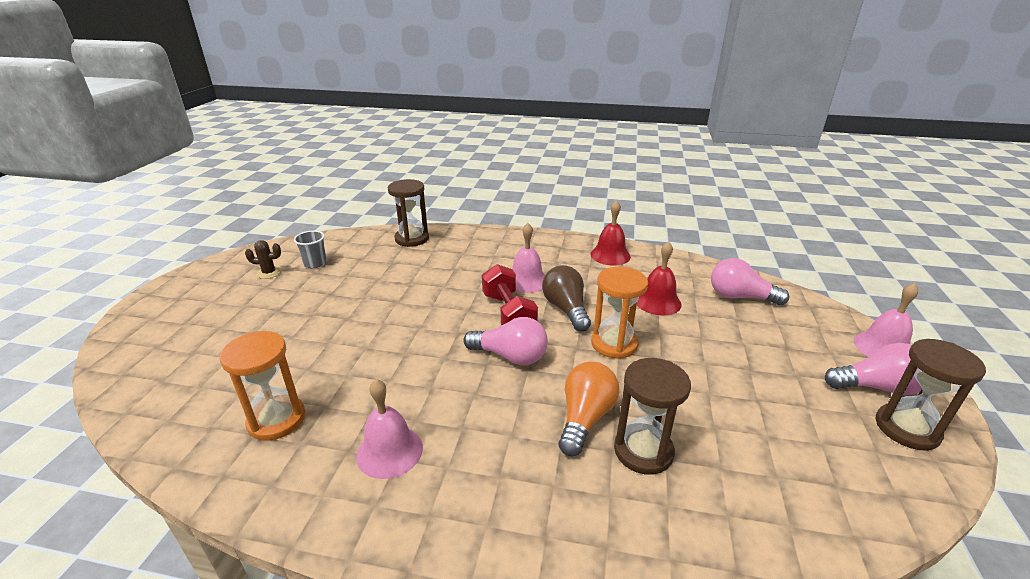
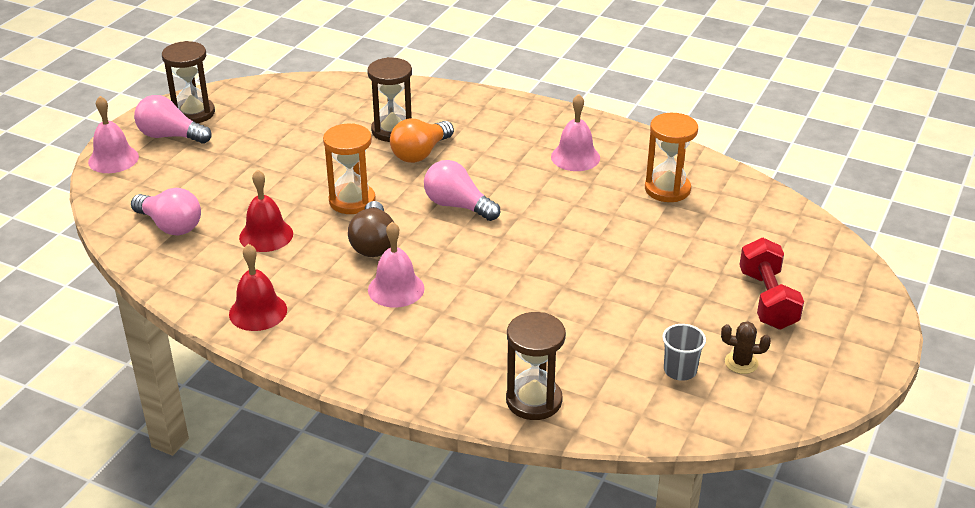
camera: 165 degrees left, 5 degrees up
(508, 314) = (439, 248): red dumbbell -> red dumbbell (767, 300)

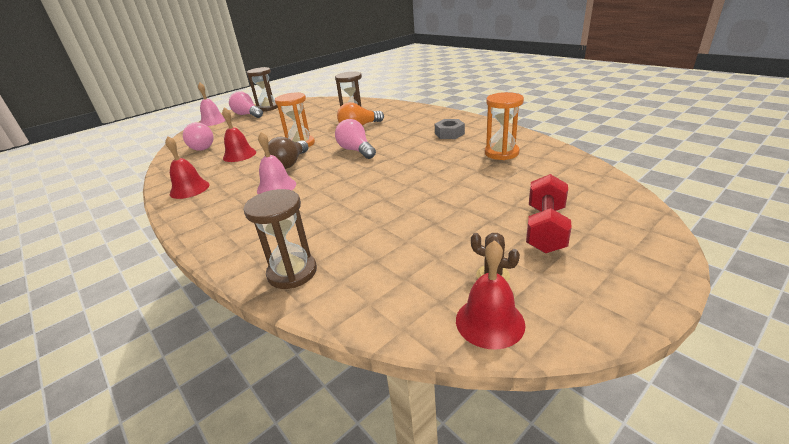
camera: 25 degrees right, 5 degrees down
(575, 157) = (449, 134): pink bell -> grey nut
(680, 370) = (430, 272): grey cup -> none
(760, 407) = (489, 322): none -> red bell

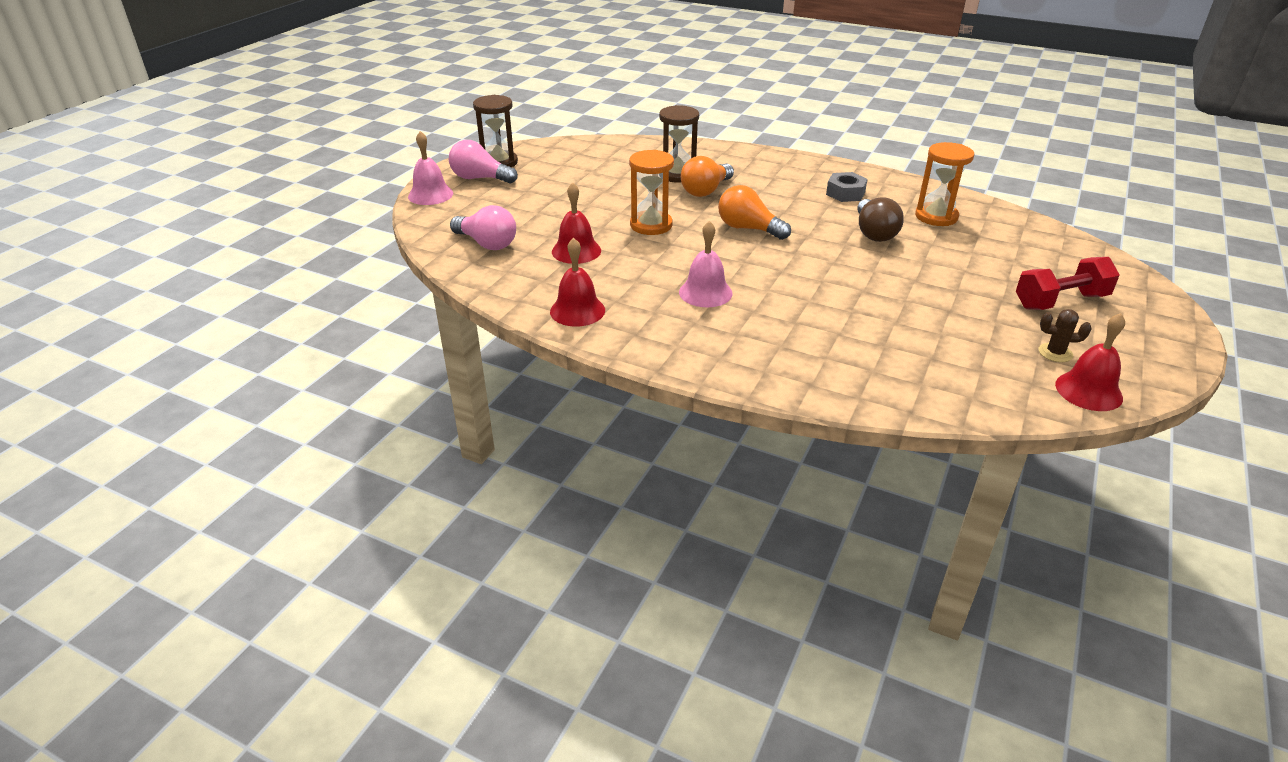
camera: 25 degrees left, 5 degrees up
(290, 163) = (677, 257): brown light bulb -> brown light bulb (874, 233)
(292, 272) = (862, 385): brown hourglass -> none
(356, 150) = (748, 229): pink light bulb -> orange light bulb
(545, 229) = (1060, 301): red dumbbell -> red dumbbell turned 75 degrees clockwise

